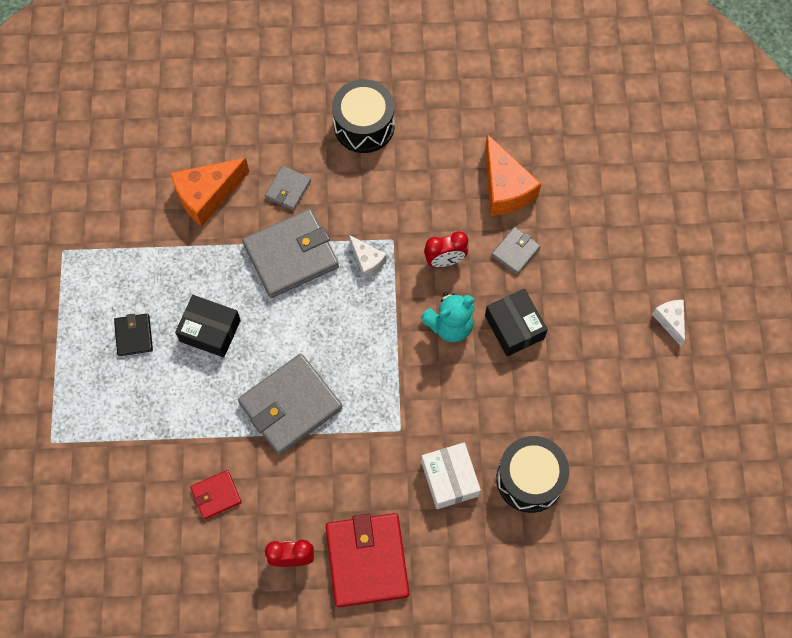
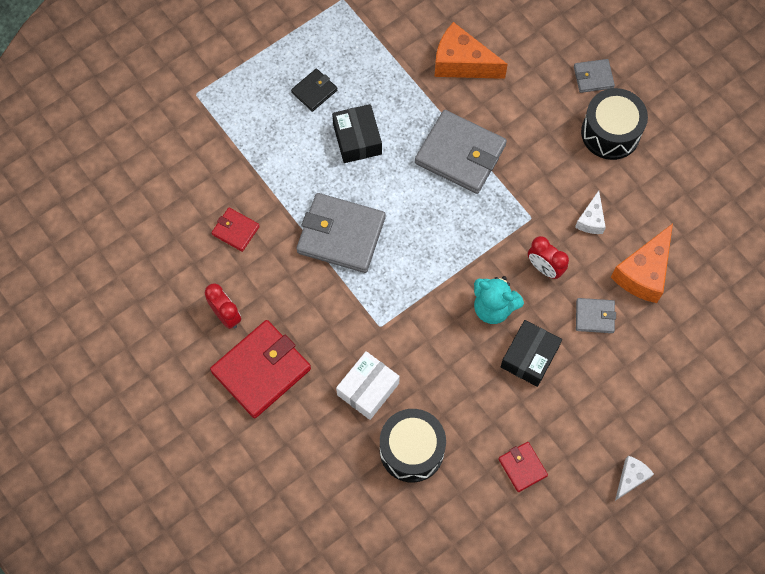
camera: 55 degrees right, 0 degrees up
(288, 189) = (512, 115): grey wallet -> grey wallet (593, 77)
(367, 261) = (499, 211): white cheese -> white cheese (591, 220)
(605, 399) = (522, 467): none -> red wallet

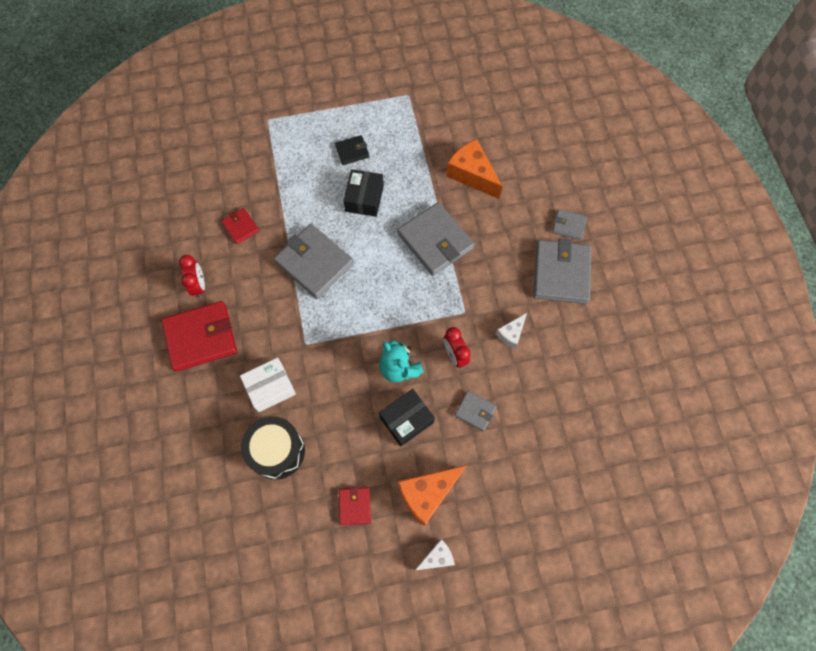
camera: 25 degrees right, 0 degrees up
(610, 133) = (561, 273): black drum -> grey wallet
(643, 273) = (532, 394): orange cheese -> orange cheese (427, 493)

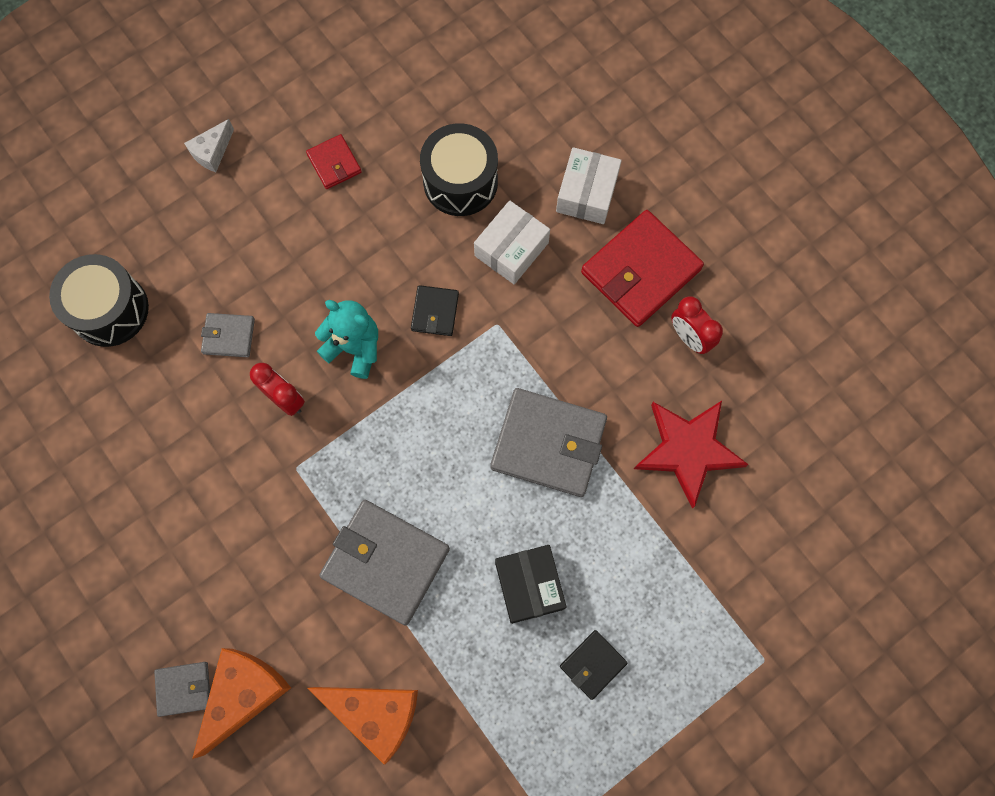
camera: 155 degrees right, 5 degrees up
(201, 403) = (587, 193): none -> white box
(240, 227) = (688, 450): red wallet -> red star
(339, 368) = (435, 312): none -> black wallet
(406, 420) = (315, 286): black box -> none
(427, 493) = (251, 213): orange cheese -> orange cheese (244, 694)
(511, 334) = (216, 465): white cheese -> none
(548, 466) = (109, 309): none -> black drum
(561, 273) = (172, 596): grey wallet -> none

